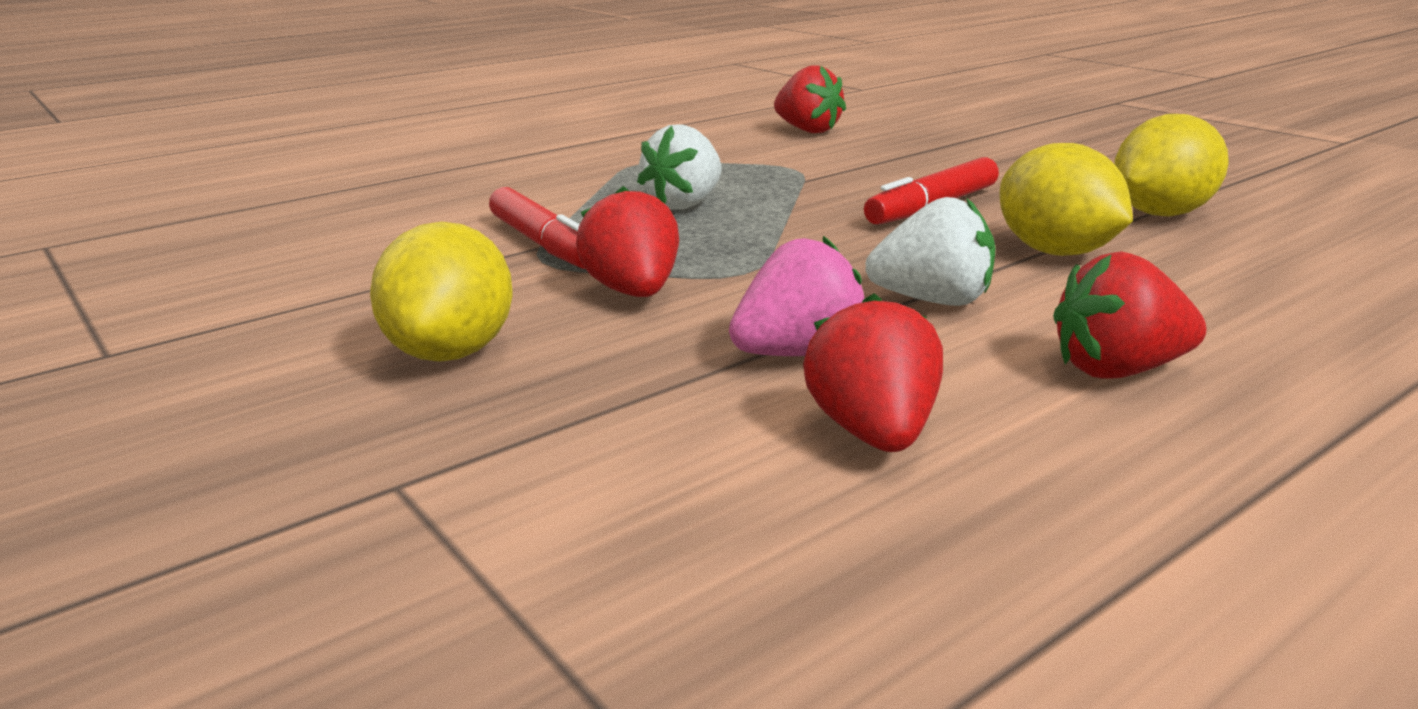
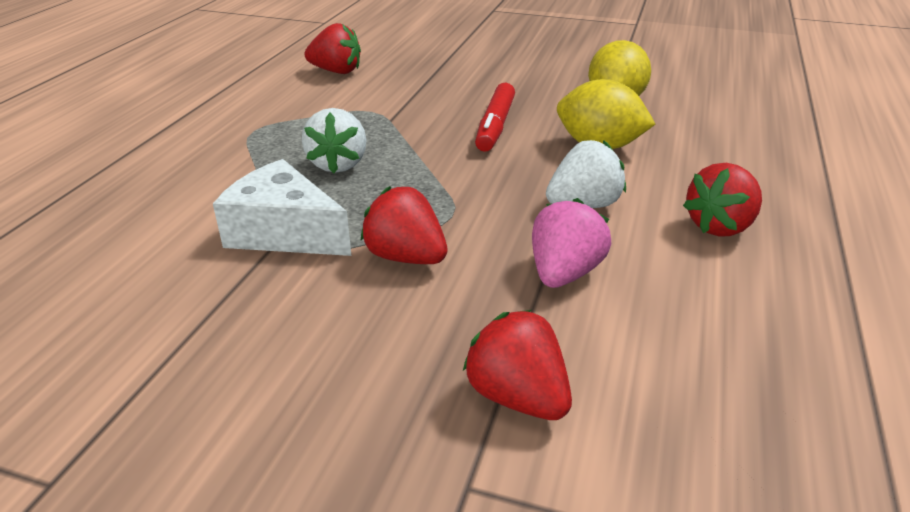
camera: 35 degrees left, 10 degrees up
(452, 352) = (352, 358): yellow lemon -> none
(544, 244) = (284, 232): red marker -> white cheese
(874, 433) = (668, 317): red strawberry -> red strawberry (517, 396)

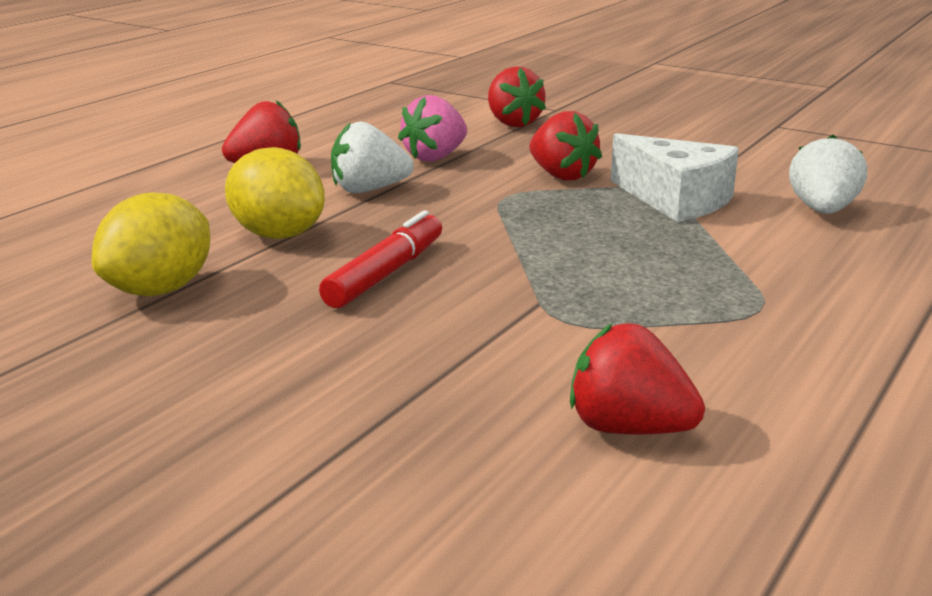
camera: 165 degrees left, 10 degrees down
(338, 164) = (623, 250): white strawberry -> white strawberry (823, 211)

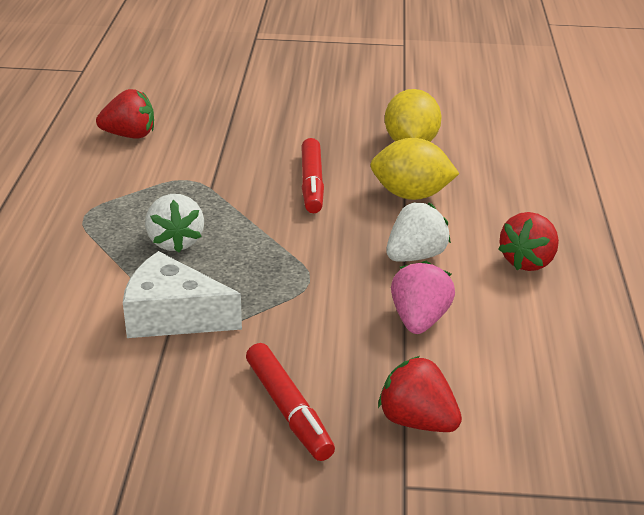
camera: 150 degrees right, 10 degrees up
(561, 176) = (288, 324): red strawberry -> none
(607, 141) = (288, 410): none -> red marker
(823, 211) = (46, 337): white strawberry -> white strawberry (175, 242)

